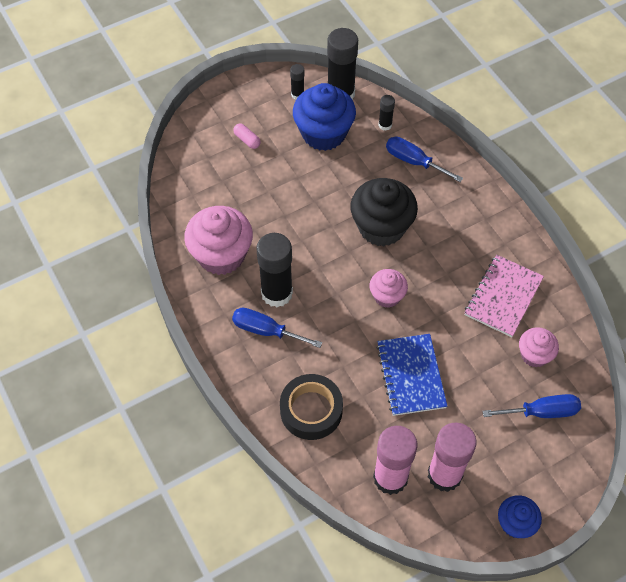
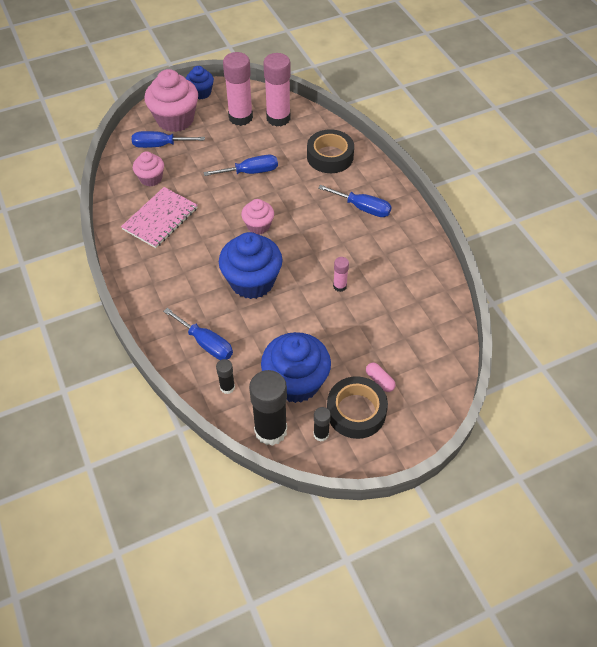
camera: 175 degrees left, 5 degrees down
(221, 255) = (402, 268): pink cupcake -> pink cupcake (175, 119)
(268, 114) = (356, 411): none -> black tape
(277, 293) = (353, 234): black glue stick -> none
(288, 229) = (339, 286): none -> pink glue stick
(381, 227) = (252, 282): black cupcake -> blue cupcake
(411, 375) = (250, 172): blue notebook -> blue screwdriver

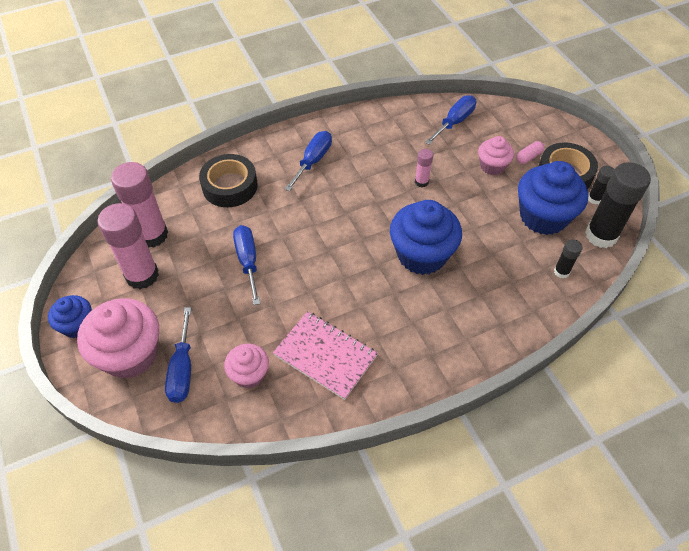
camera: 90 degrees left, 0 degrees up
(206, 343) = (510, 293): blue screwdriver -> blue screwdriver (454, 122)
(258, 226) = (338, 251): pink cupcake -> pink cupcake (492, 166)

